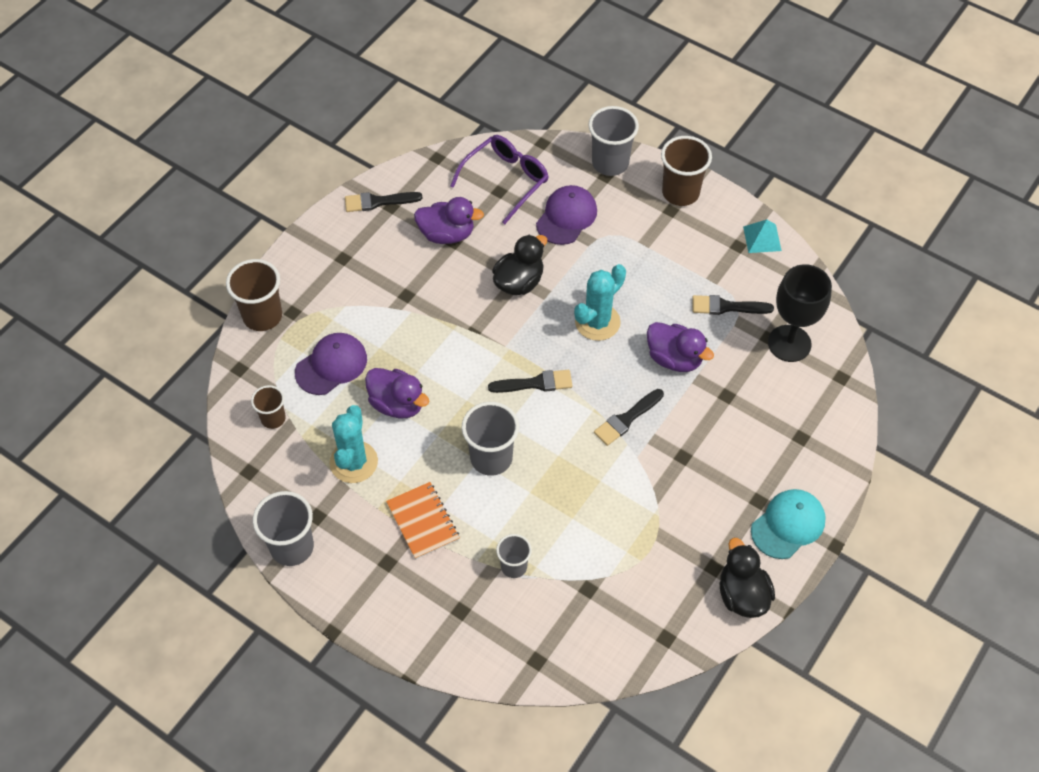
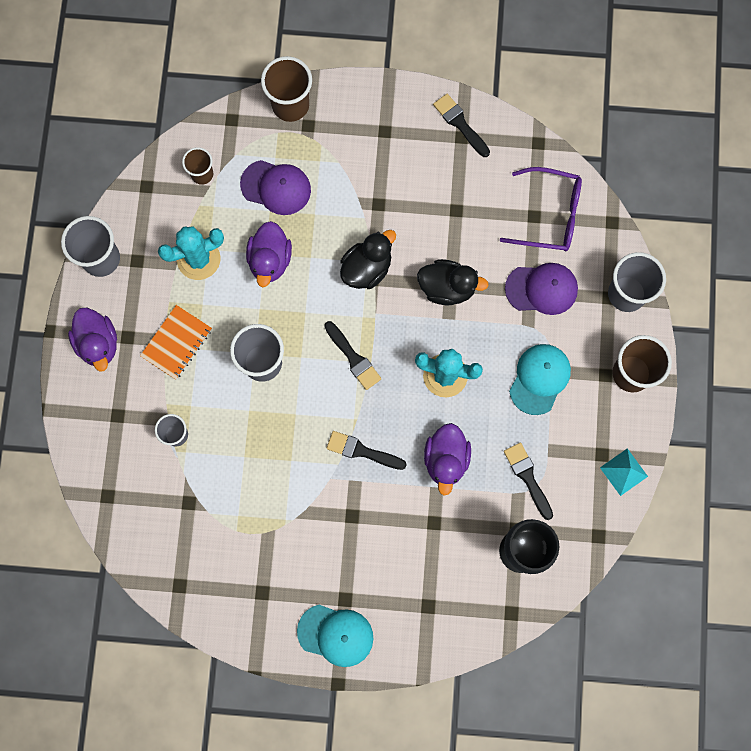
camera: 60 degrees right, 20 degrees up
(447, 234) = (461, 200): purple duck -> purple duck (98, 344)
(645, 256) = (539, 379): none -> turquoise cap
(742, 595) = (250, 628): black duck -> black duck (367, 268)

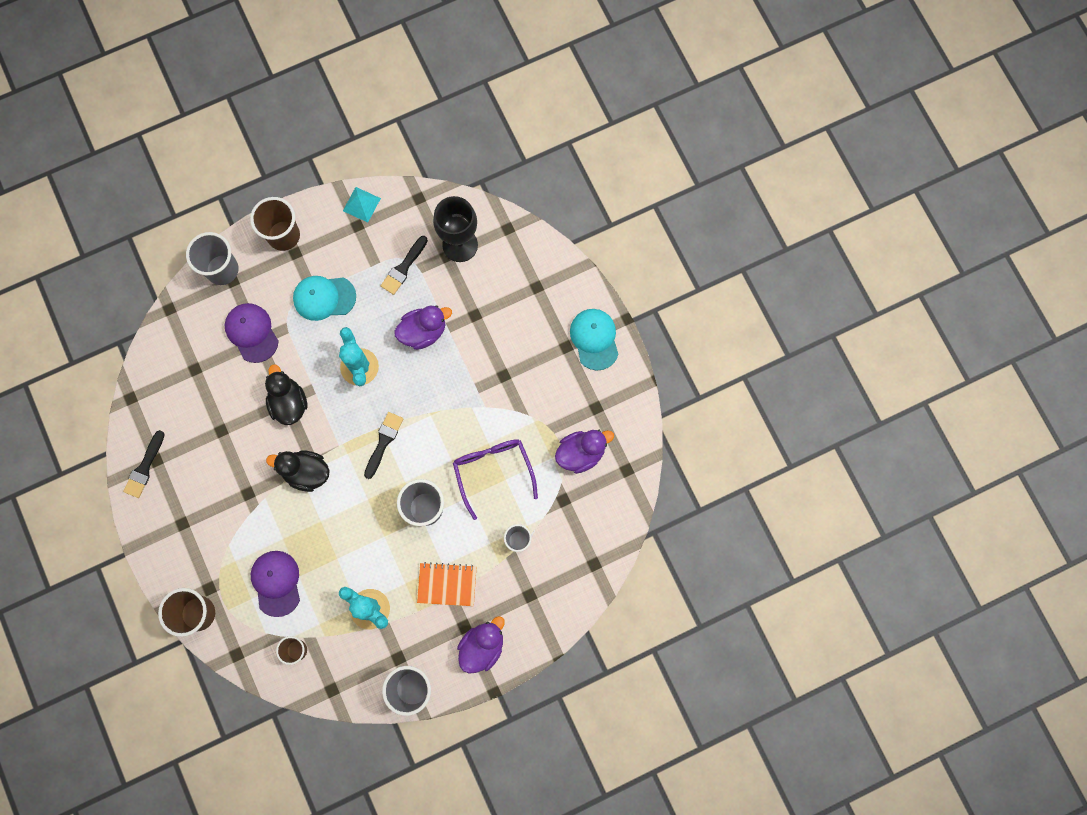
camera: 120 degrees left, 0 degrees up
(270, 260) = (340, 551): purple duck -> purple duck (581, 453)
(362, 451) = (451, 395): black brush -> none
(549, 215) = (187, 358): purple glasses -> purple glasses (493, 471)

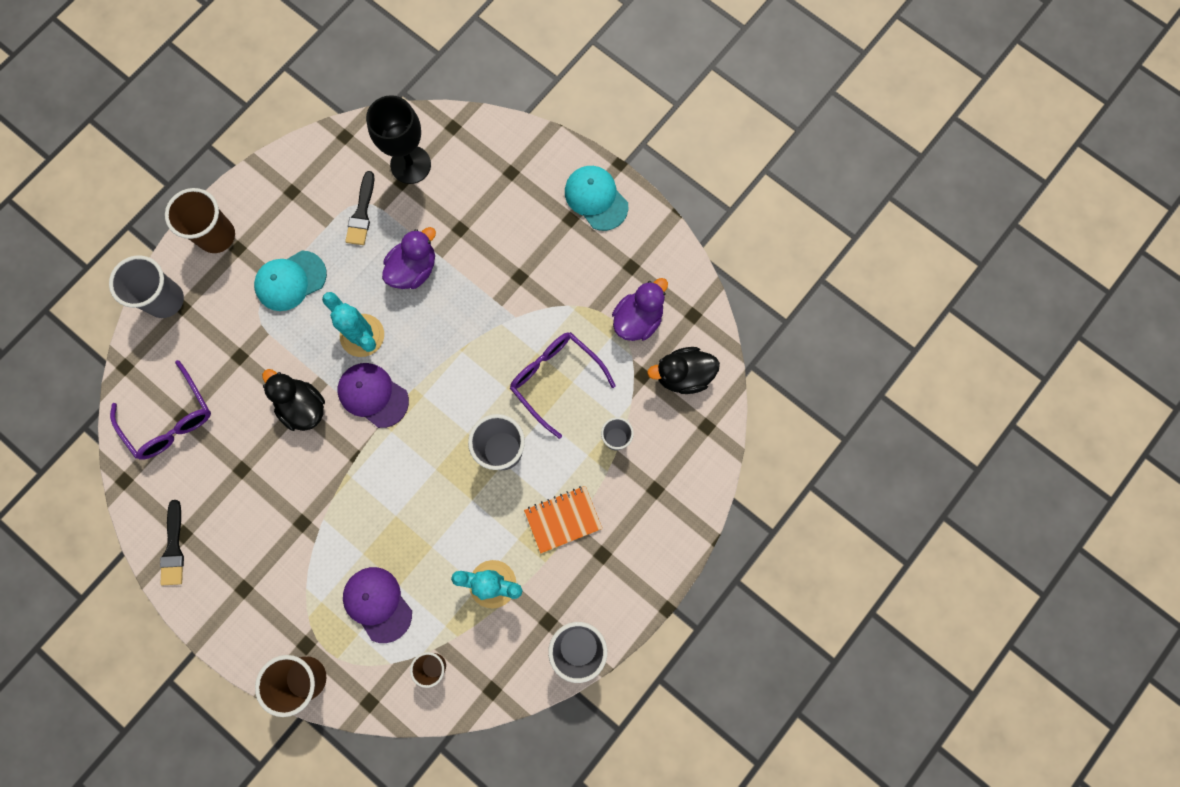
camera: 25 degrees left, 0 degrees up
(185, 366) = (170, 419): none -> purple glasses
(252, 333) = (228, 351): purple cap -> purple cap (373, 395)
(306, 472) = (355, 471): black duck -> black duck (683, 375)
(361, 204) = (286, 168): turquoise pyramid -> none
(383, 442) = (425, 401): black brush -> none
(482, 646) = (631, 566): purple duck -> none

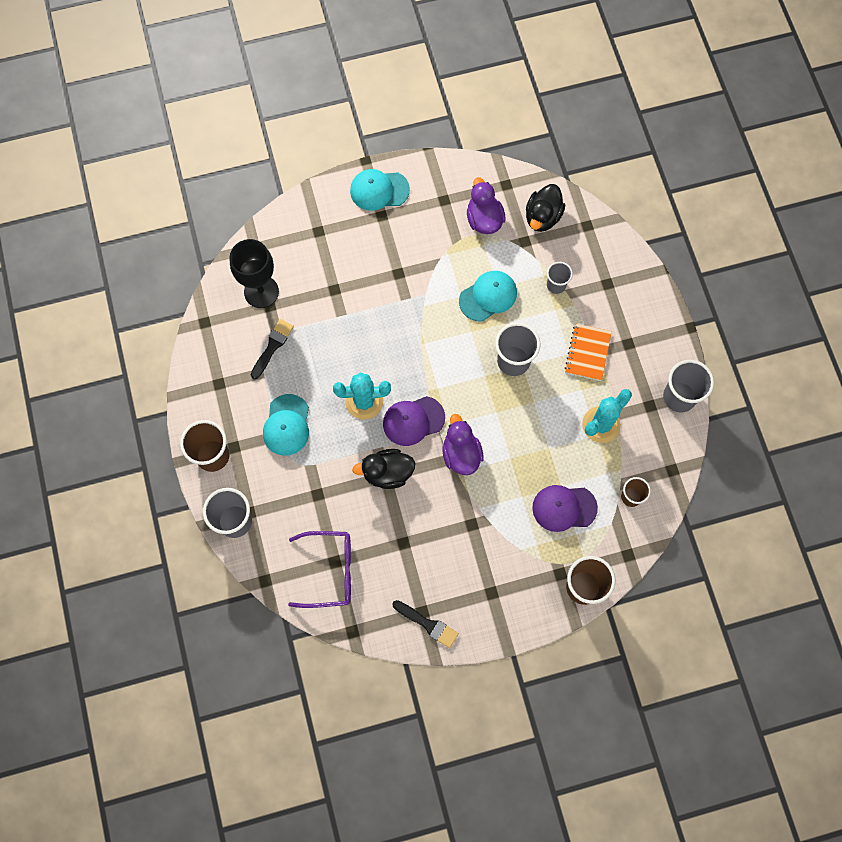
camera: 55 degrees left, 5 degrees down
(361, 213) = (272, 346): black brush -> black brush turned 105 degrees counterclockwise
(413, 269) = (341, 338): purple duck -> purple duck (461, 454)
(555, 379) = (488, 296): purple glasses -> turquoise cap

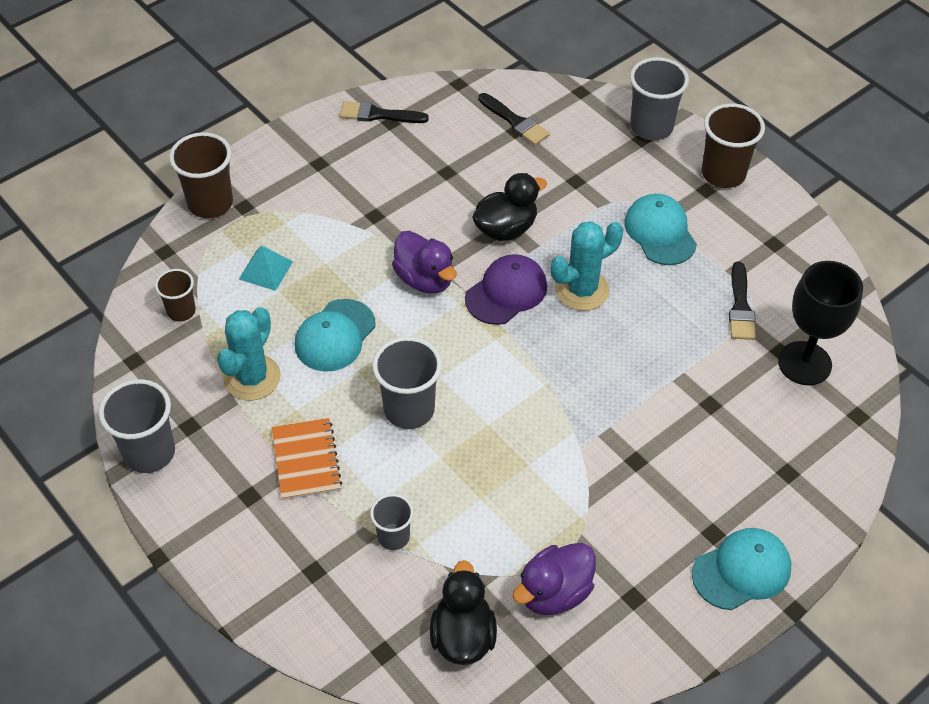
camera: 155 degrees right, 20 degrees down
(330, 571) = (515, 121): purple glasses -> black brush
(484, 219) = (554, 593): purple duck -> purple duck turned 90 degrees clockwise
(488, 296) = (488, 480): turquoise cap -> turquoise cap (335, 336)
(564, 508) = (265, 270): purple cap -> turquoise pyramid

